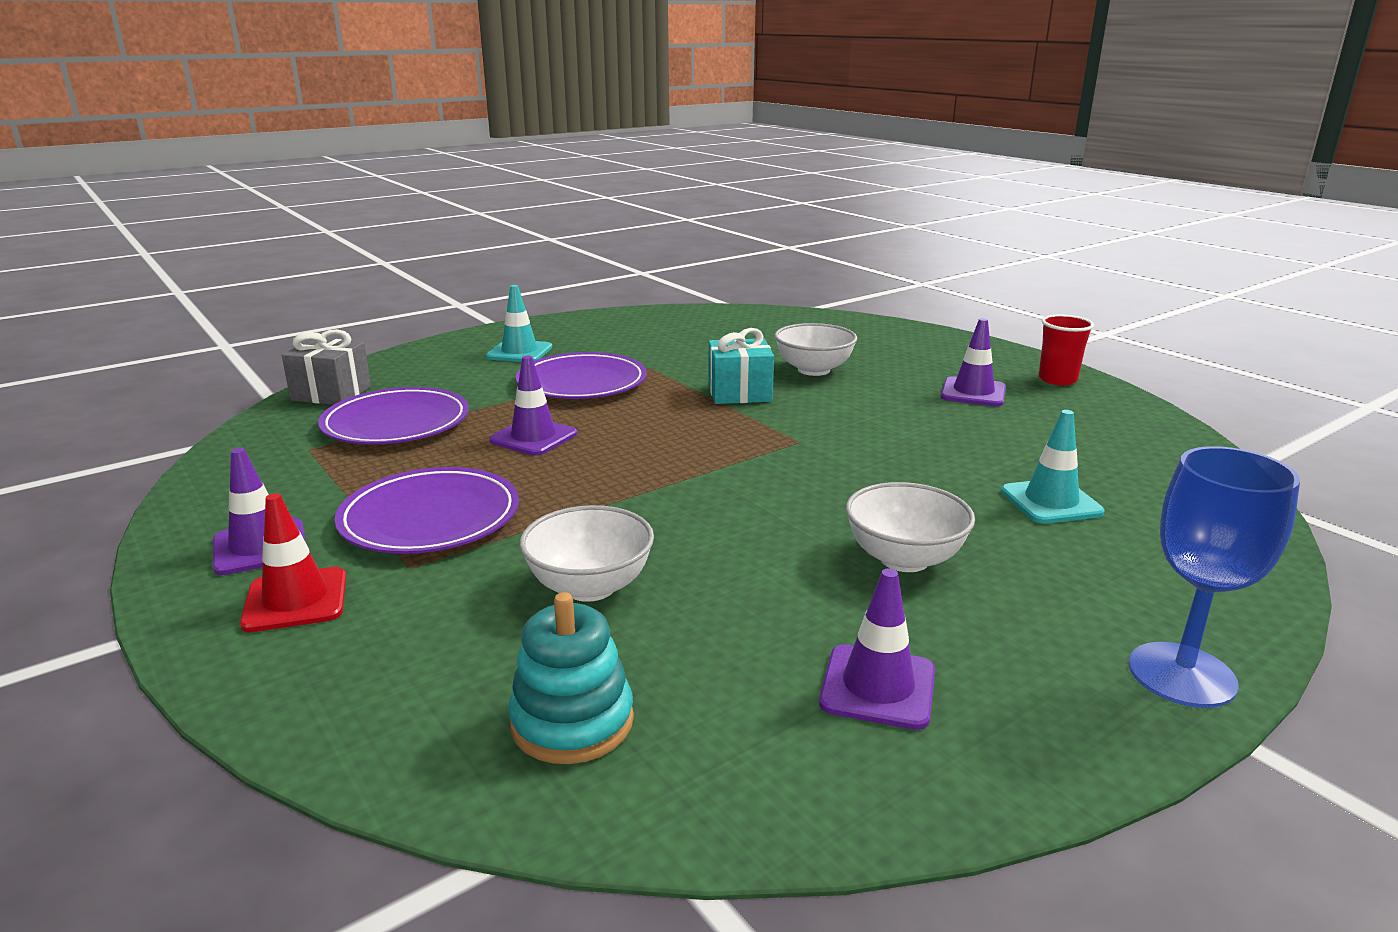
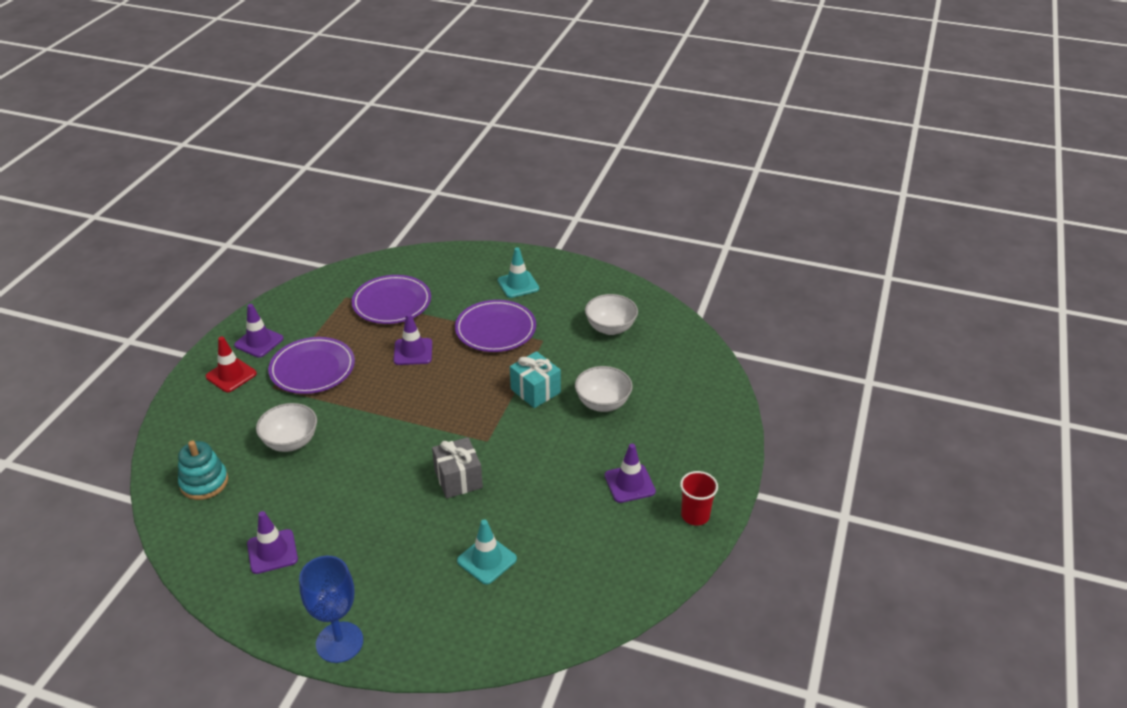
camera: 55 degrees right, 15 degrees up
(331, 393) = (406, 263): grey gift -> grey gift (458, 479)
(904, 559) = (381, 525): white bowl -> white bowl (610, 328)

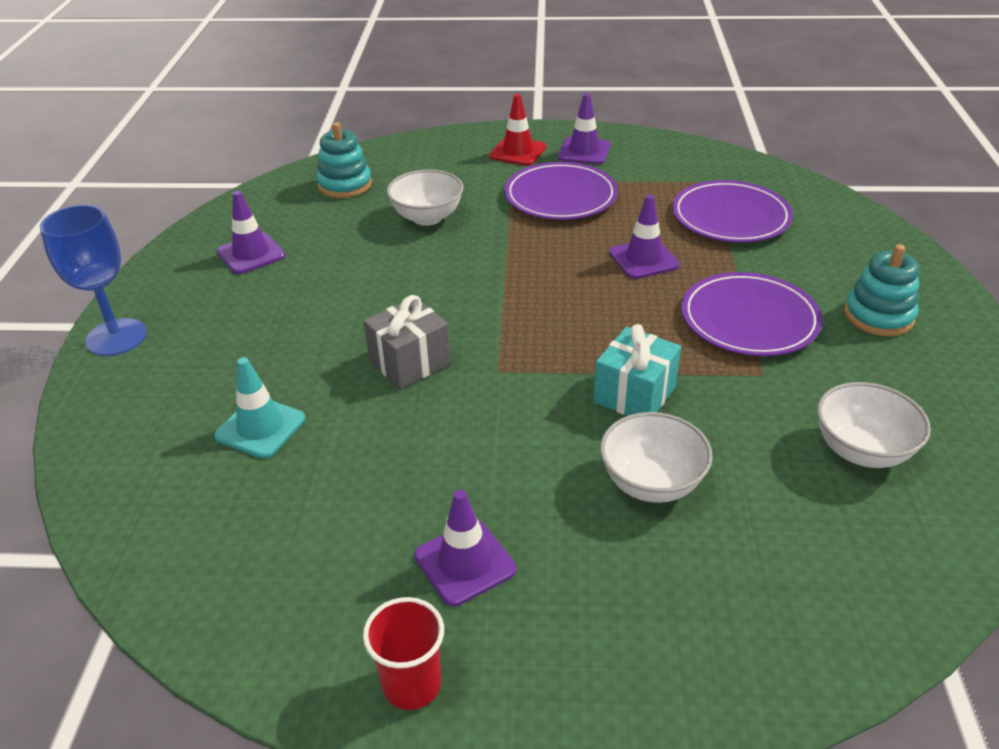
camera: 75 degrees right, 0 degrees up
(518, 285) = (878, 316): turquoise traffic cone -> turquoise stacking toy

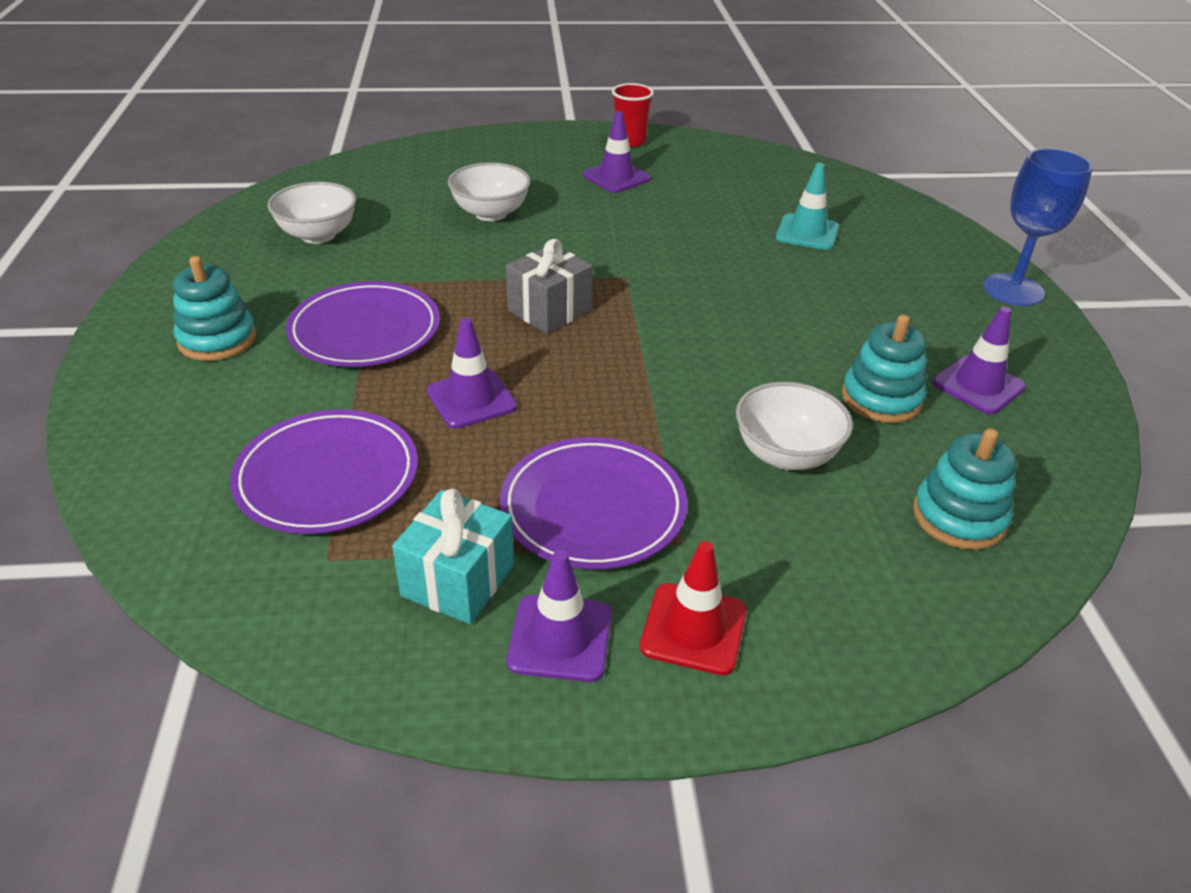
camera: 170 degrees right, 0 degrees up
(334, 248) = (881, 399): none -> turquoise stacking toy
(410, 362) = (711, 280): grey gift -> grey gift (549, 310)
(634, 394) = (498, 263): turquoise gift -> turquoise gift (458, 580)

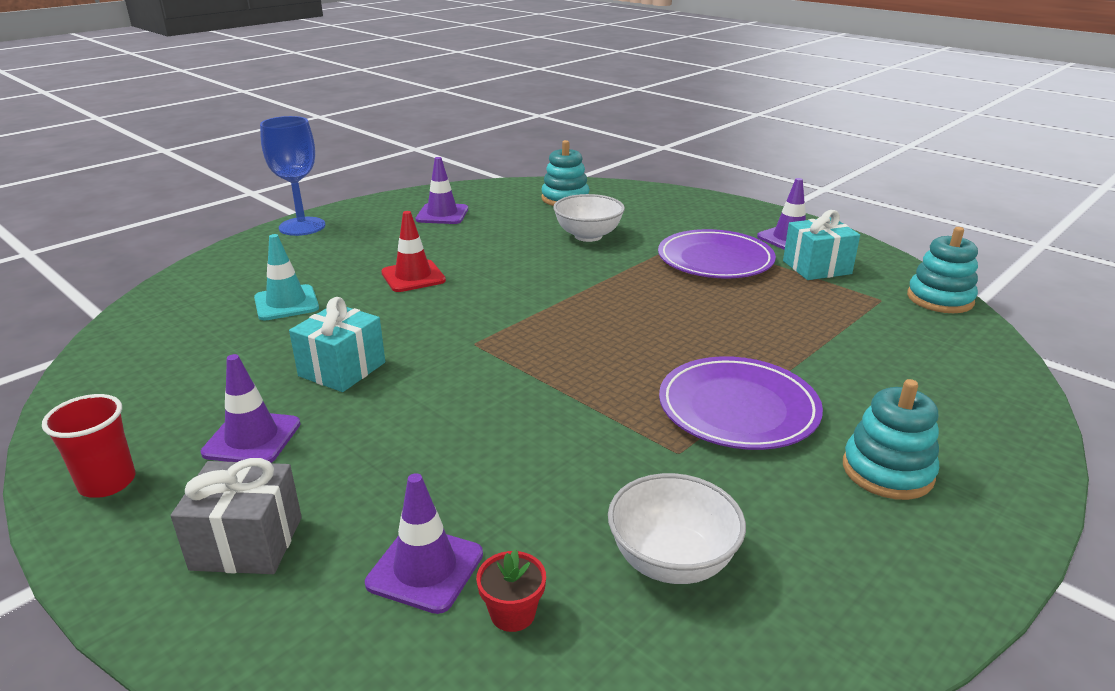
camera: 130 degrees left, 10 degrees down
(327, 477) = (854, 330): purple plate -> none
(370, 190) = (512, 613): none -> red flower pot
(471, 399) = (714, 326): purple traffic cone -> purple traffic cone (425, 569)
(491, 213) = (450, 470): white bowl -> none
(549, 310) = (573, 349): grey gift -> grey gift (247, 543)
(660, 221) = (342, 369): none -> turquoise gift
(693, 629) = (729, 221): red traffic cone -> red traffic cone (413, 277)
(881, 399) = (496, 230): turquoise stacking toy -> turquoise stacking toy (940, 299)

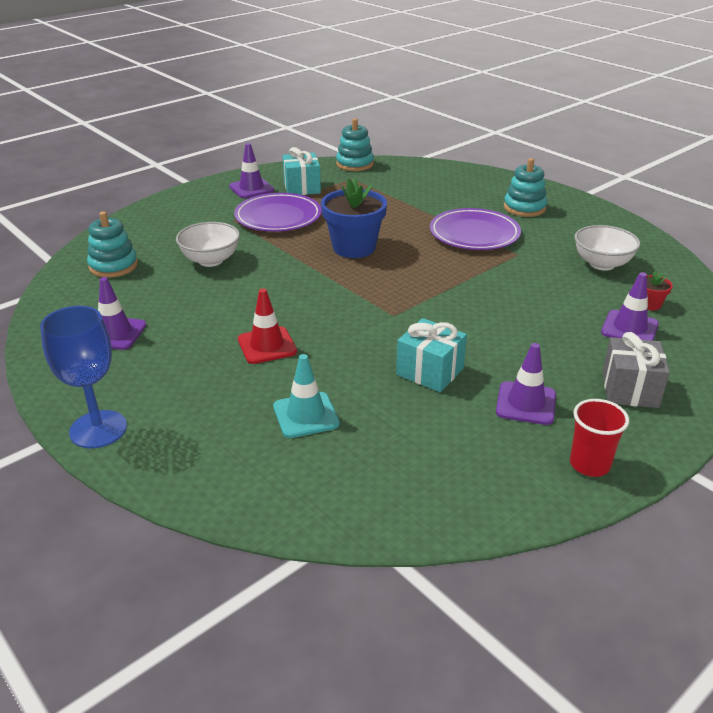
camera: 85 degrees left, 5 degrees up
(648, 311) = (354, 248): none -> blue flower pot

